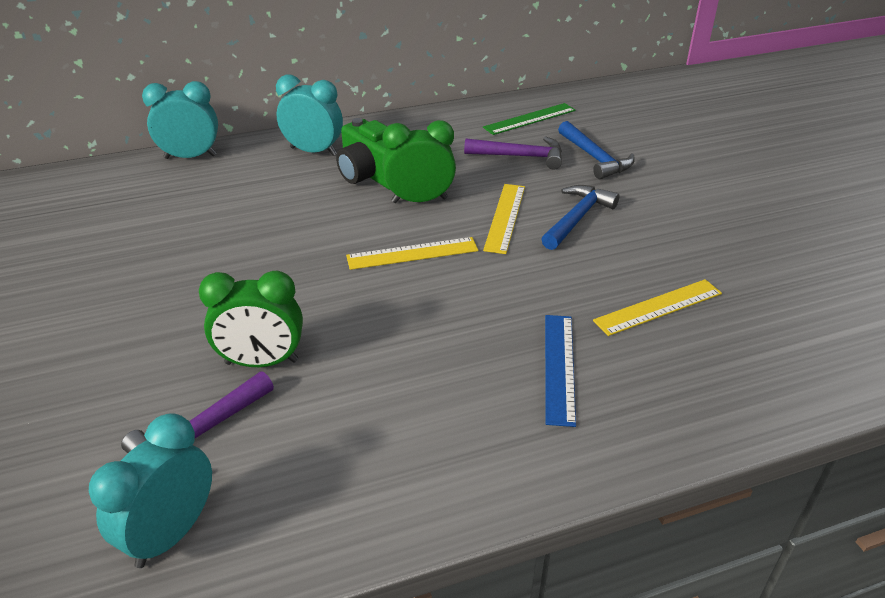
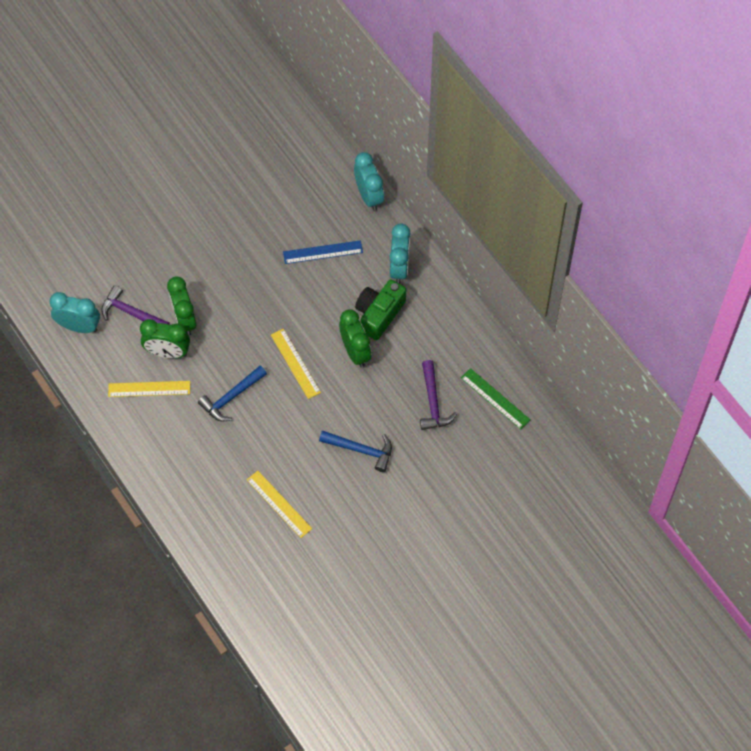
camera: 75 degrees right, 25 degrees up
(316, 395) = (167, 352): none -> green clock
(505, 217) = (349, 407): yellow ruler -> yellow ruler (149, 389)
(559, 367) = (215, 458): blue ruler -> blue ruler (323, 252)
(595, 158) = (446, 452): blue hammer -> blue hammer (231, 397)

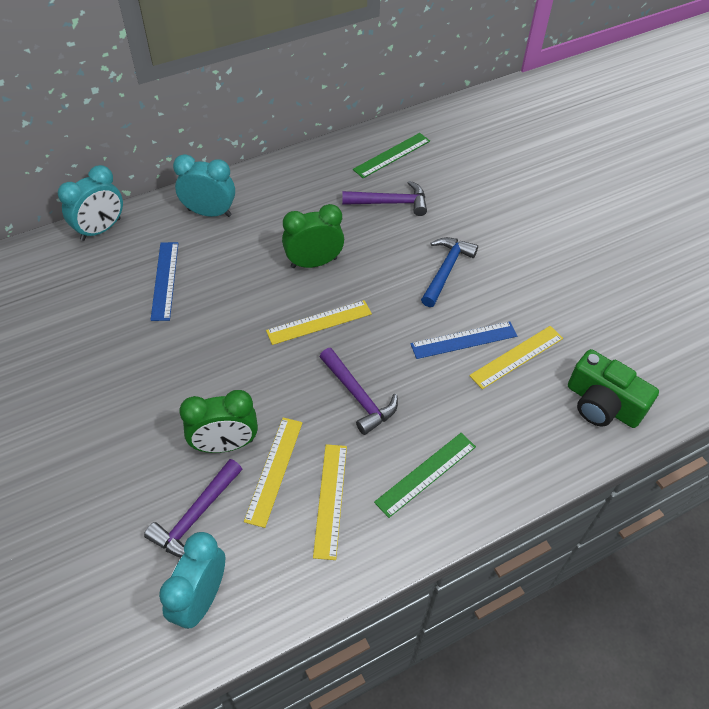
camera: 85 degrees left, 10 degrees down
(167, 352) = (274, 470): green clock -> yellow ruler
(173, 445) = (426, 474): none -> green ruler
(231, 397) = (358, 396): blue hammer -> purple hammer
(290, 466) = (464, 340): none -> blue ruler
(369, 196) = (101, 229): turquoise clock -> turquoise clock turned 150 degrees clockwise
(379, 314) = (267, 236): green camera -> green camera (602, 404)

